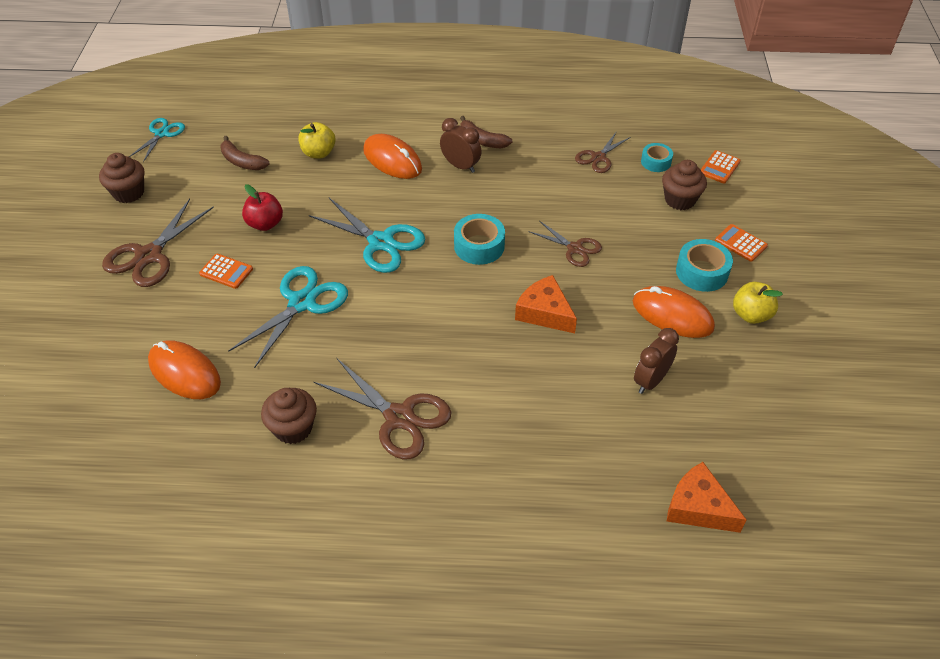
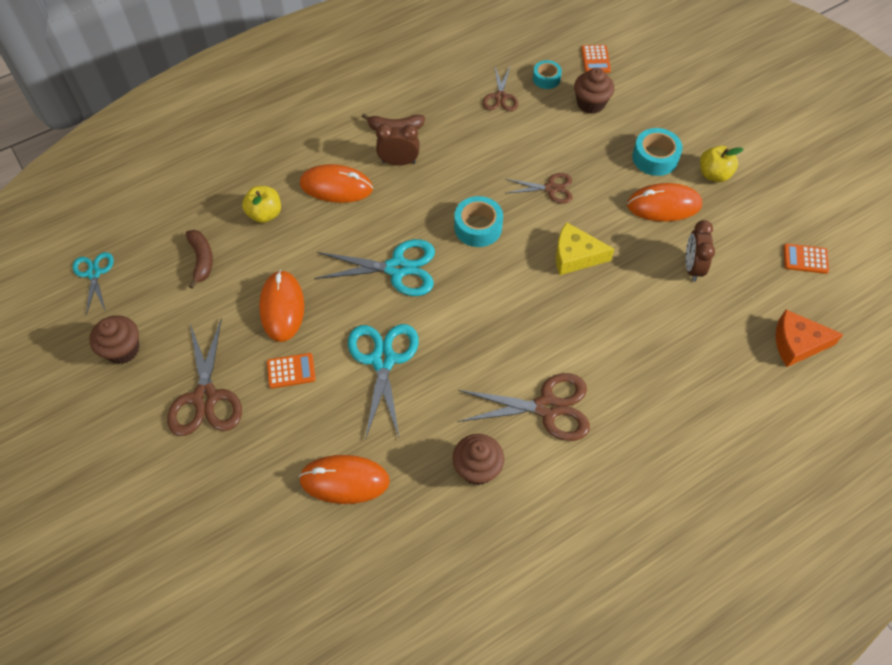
camera: 35 degrees left, 10 degrees up
(242, 161) = (202, 260): brown banana -> brown banana turned 105 degrees counterclockwise
(265, 224) = (282, 307): red apple -> orange mouse
(544, 312) = (575, 256): orange cheese -> yellow cheese
(740, 243) = (661, 118): orange calculator -> orange calculator (805, 259)

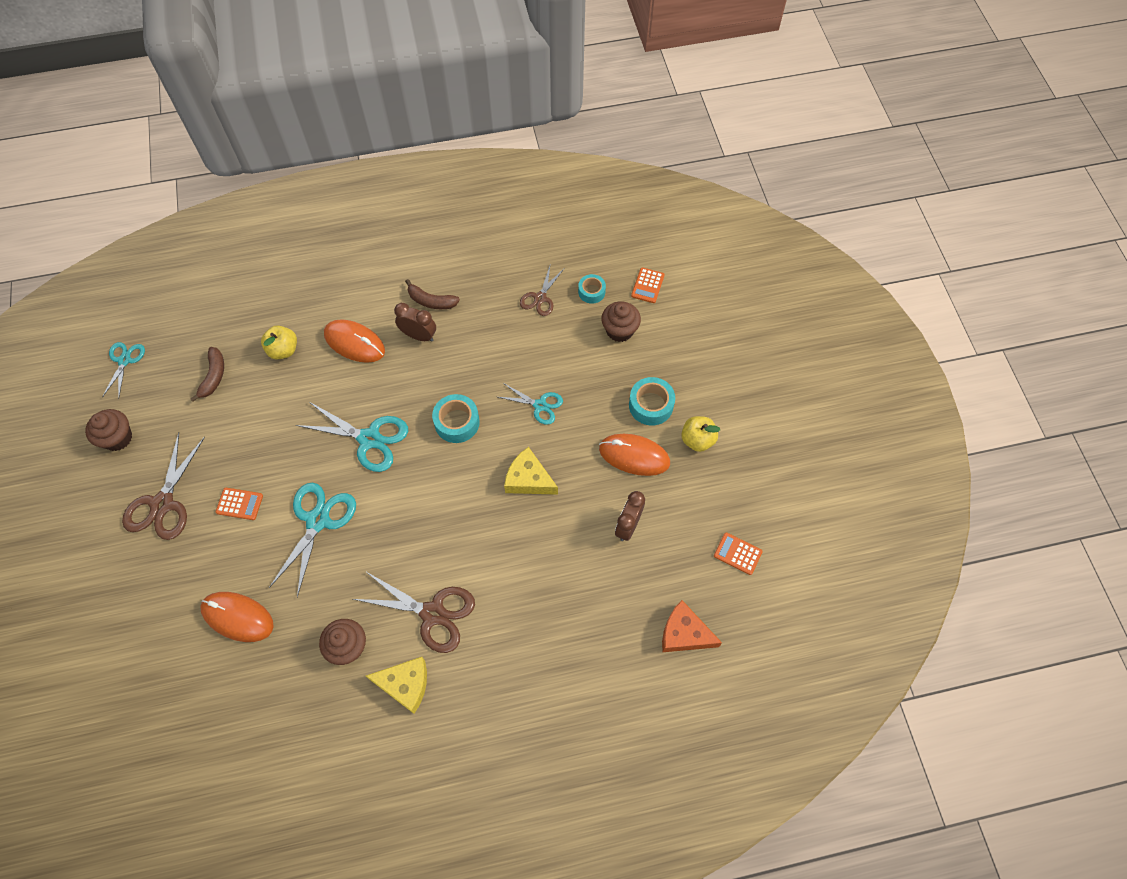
camera: 20 degrees right, 5 degrees up
(282, 307) = (258, 443): orange mouse -> none
(551, 188) = (540, 405): brown scissors -> turquoise scissors
(555, 484) = (405, 684): none -> yellow cheese

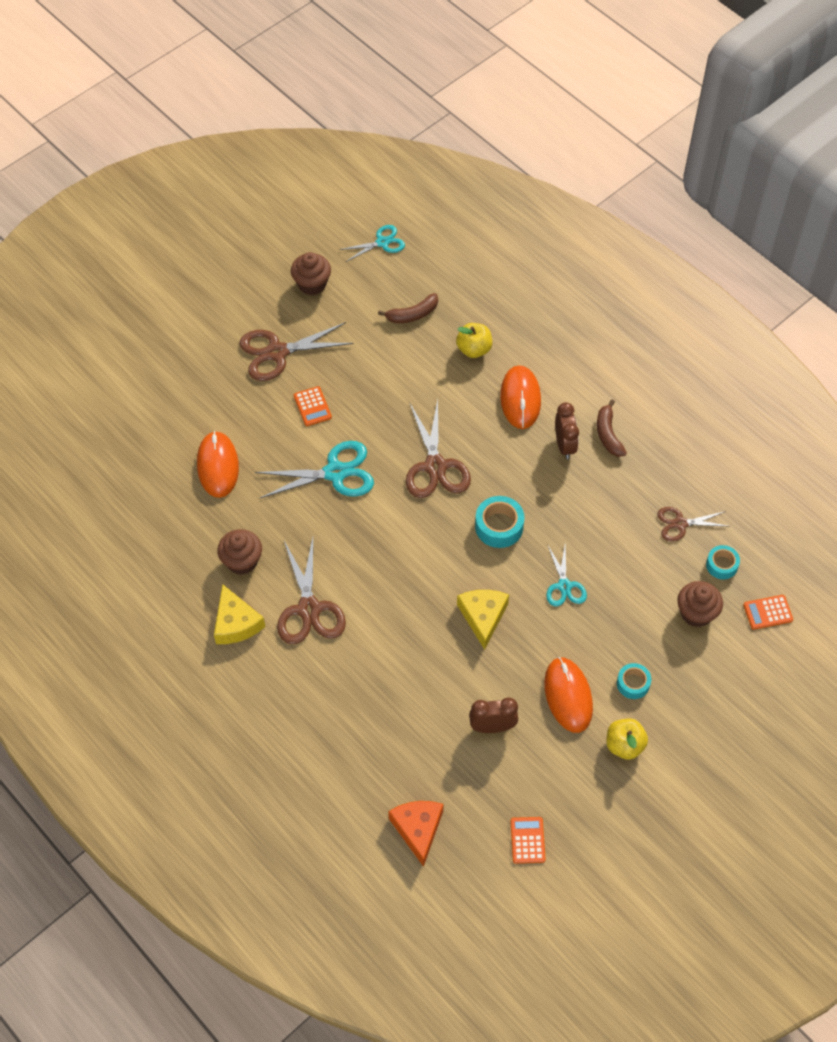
camera: 60 degrees right, 5 degrees down
(369, 439) = (435, 466): turquoise scissors -> brown scissors
(651, 405) = (633, 684): turquoise tape -> turquoise tape, size x0.65

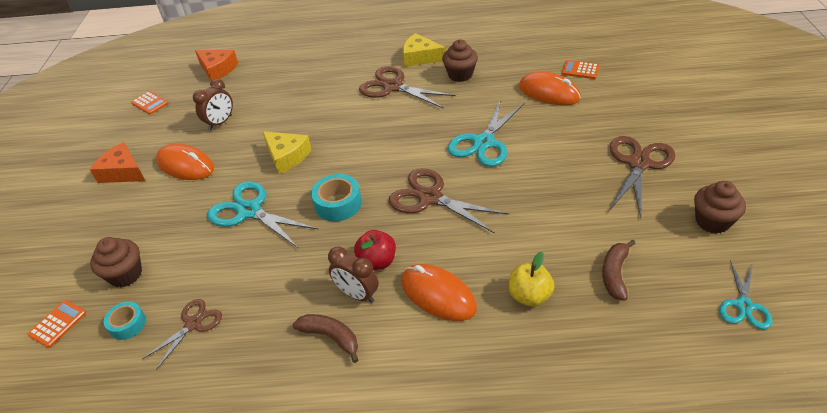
camera: 135 degrees right, 15 degrees down
(312, 406) = (560, 158): orange calculator -> orange calculator (580, 70)
(527, 455) = (377, 262): none -> red apple
(564, 586) = (249, 211): turquoise scissors -> turquoise scissors, size x1.67
(624, 745) = (123, 172): yellow apple -> orange cheese
(633, 684) = (144, 202): turquoise tape -> none

